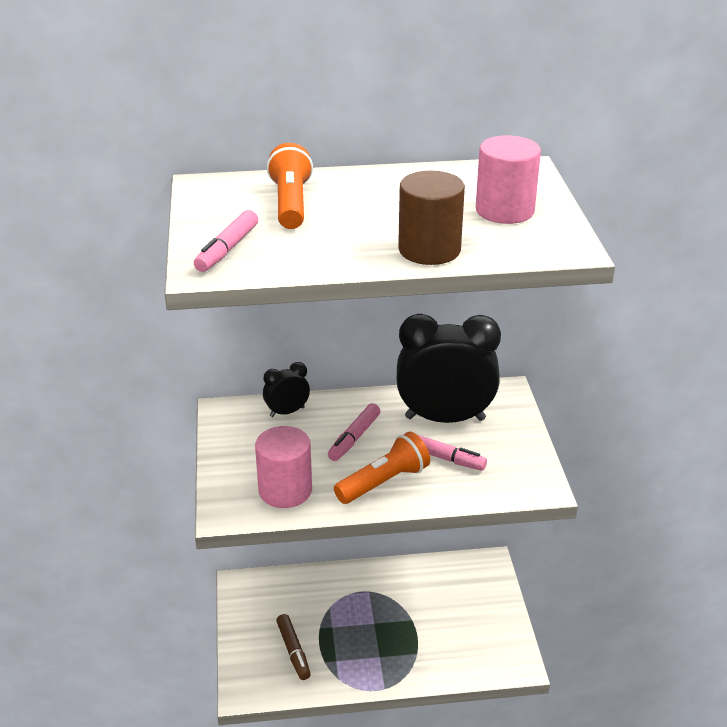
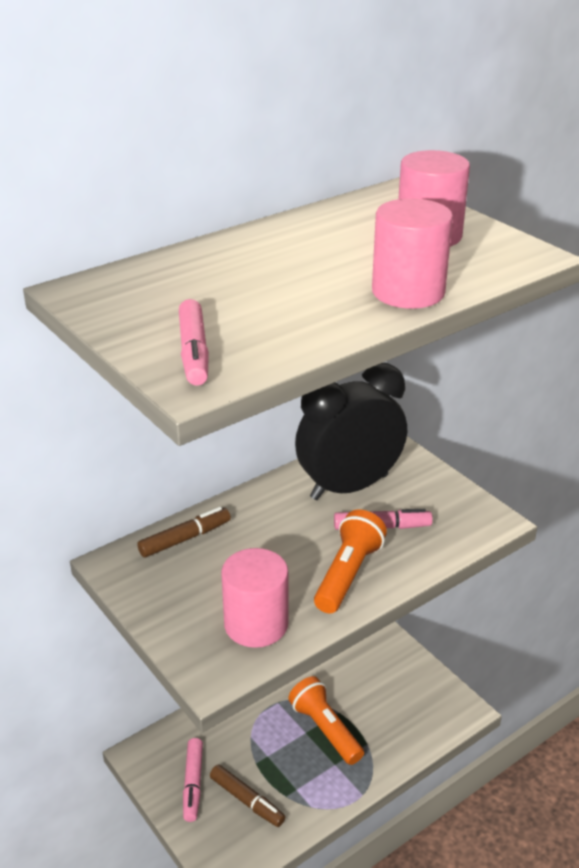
camera: 30 degrees left, 0 degrees up
(287, 412) = (185, 538): black clock -> brown marker
(291, 203) = (205, 284): orange flashlight -> orange flashlight (325, 729)
(354, 438) = (279, 540): pink marker -> pink marker (193, 784)
(429, 250) = (408, 292): brown cylinder -> pink cylinder

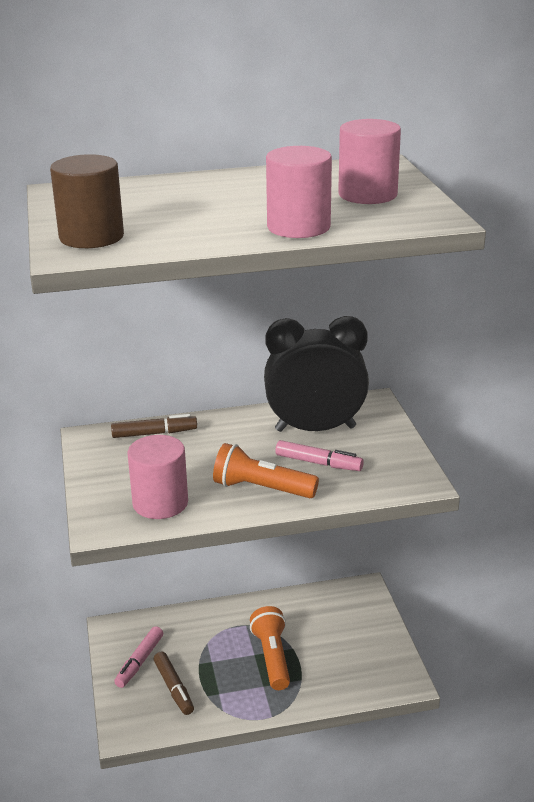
camera: 25 degrees right, 5 degrees down
(194, 352) = (91, 237): pink marker -> brown cylinder
(348, 574) = (261, 488): orange flashlight -> orange flashlight turned 120 degrees counterclockwise

